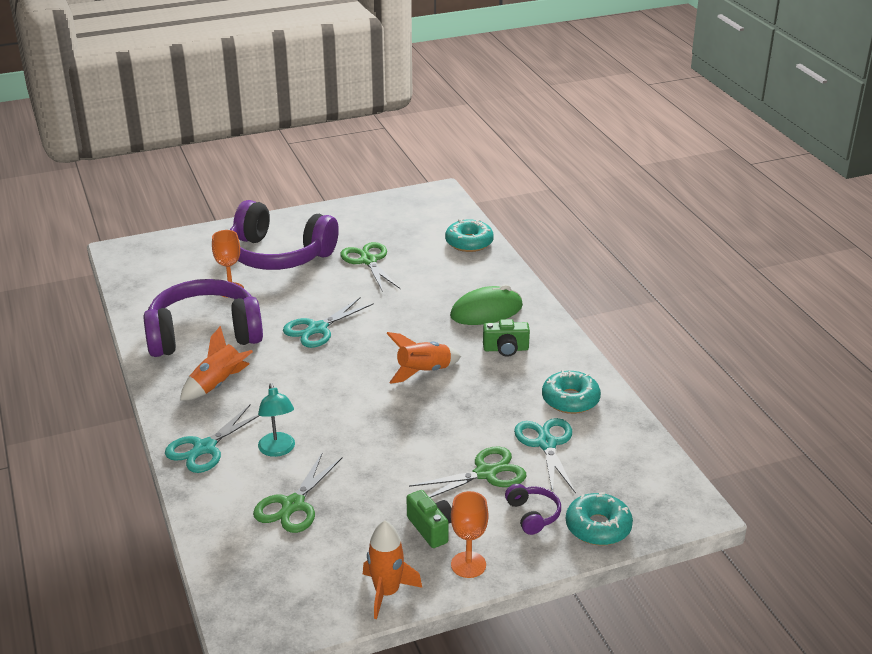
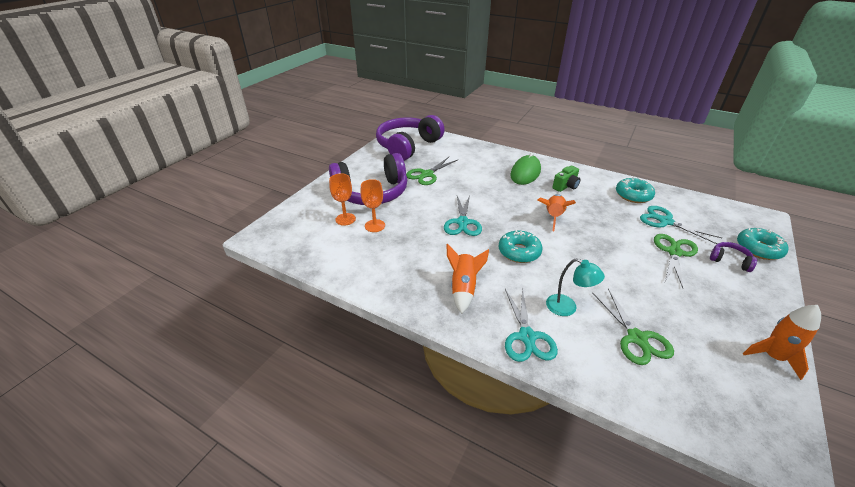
camera: 40 degrees left, 5 degrees up
(204, 334) = (402, 261): purple headphones -> purple headphones (408, 146)
(368, 261) = (427, 174): green scissors -> green scissors turned 75 degrees counterclockwise
(431, 528) = (713, 300): green camera -> none
(468, 565) = (764, 308): orange goblet -> orange goblet (345, 219)
(469, 242) = (460, 145): turquoise donut -> turquoise donut (519, 252)

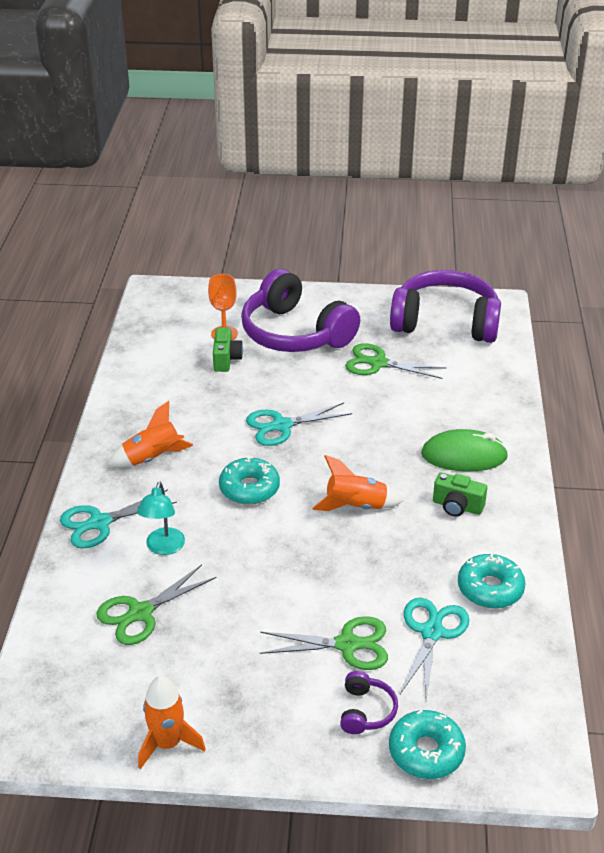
camera: 65 degrees right, 0 degrees up
(375, 226) = (226, 359): orange goblet -> green camera

